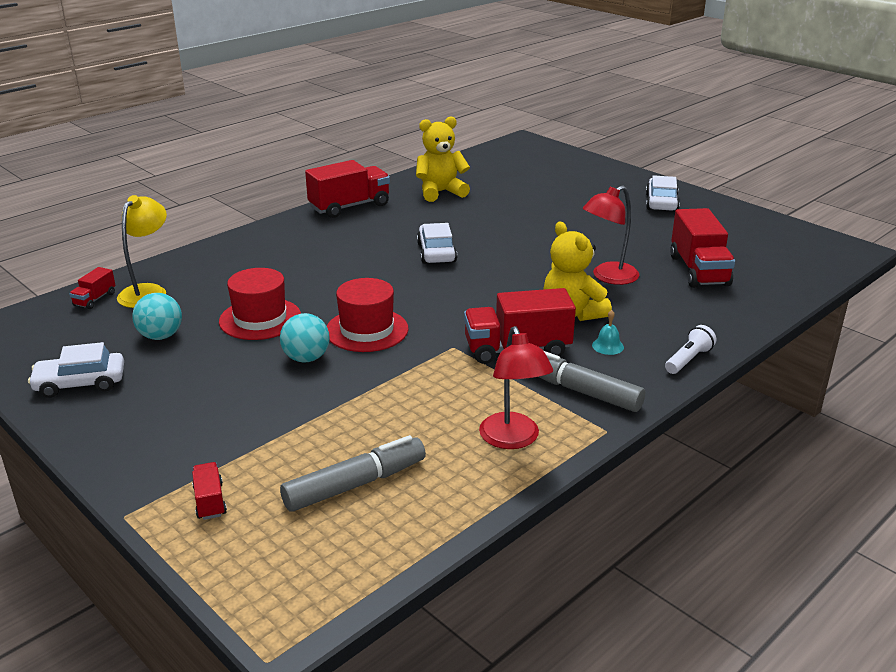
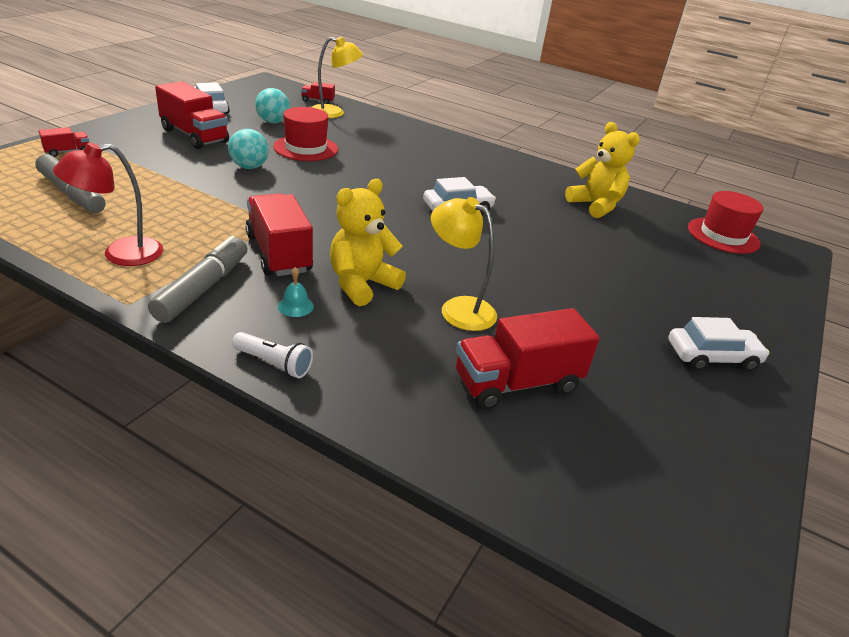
camera: 70 degrees right, 5 degrees up
(349, 206) = (525, 167): red truck -> red truck (194, 136)
(367, 330) = (298, 186): red hat -> red hat (723, 235)
(608, 277) = (458, 308): red lamp -> yellow lamp

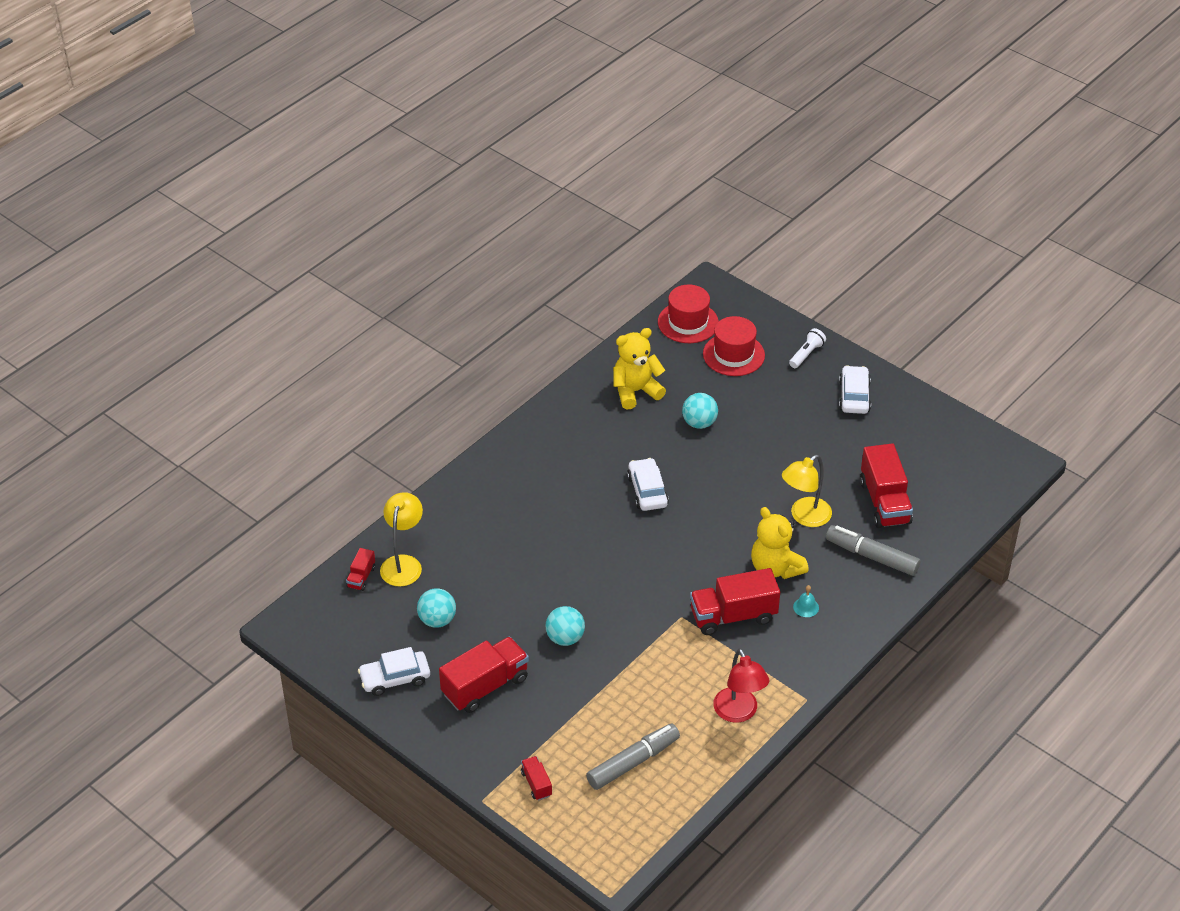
camera: 75 degrees left, 10 degrees up
(203, 288) = (785, 659): grey marker -> grey marker (871, 556)
(274, 363) = (870, 619): white flashlight -> white flashlight (806, 354)
(306, 148) = (513, 593): red hat -> red hat (733, 354)
(575, 239) = (699, 423): none -> turquoise ball

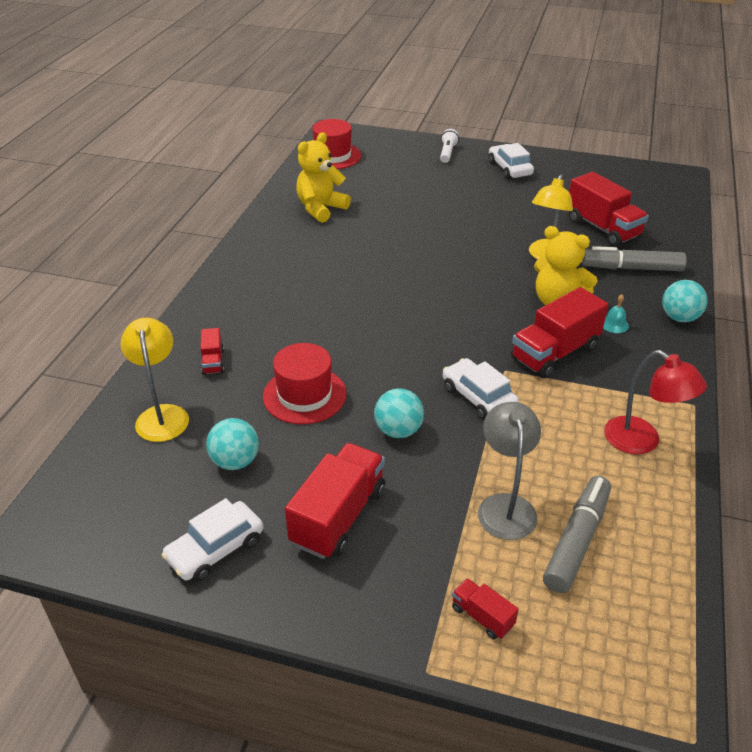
camera: 25 degrees left, 5 degrees down
(361, 577) = (115, 445): red truck -> red truck (213, 362)
(602, 721) = (505, 506): none -> grey lamp
(647, 491) = (387, 276): white car -> white car (478, 397)
(699, 423) = (395, 216): turquoise ball -> turquoise ball (679, 318)
(733, 354) = (388, 166): red hat -> red hat (304, 395)

